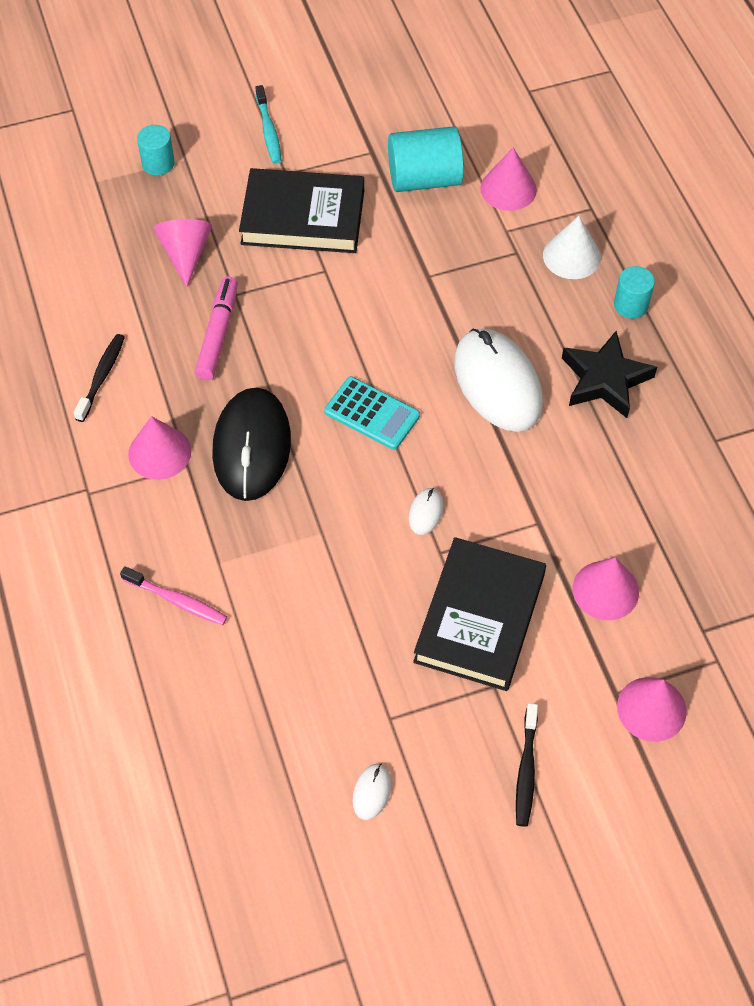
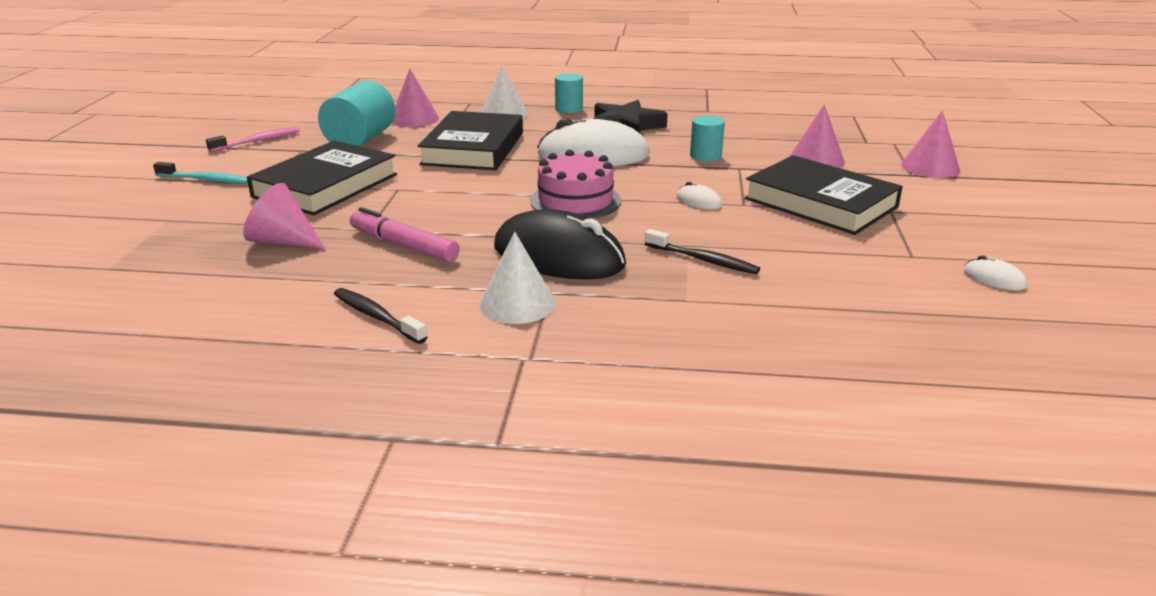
camera: 65 degrees left, 30 degrees down
(158, 163) = (148, 232): turquoise cylinder -> turquoise cylinder (705, 156)
(159, 452) = (517, 303): pink cone -> white cone
(177, 601) = (721, 332): pink toothbrush -> pink toothbrush (257, 141)
(372, 414) = (575, 201): turquoise calculator -> pink cake
(455, 277) = (473, 148): none -> black book
(526, 770) = (979, 215): black toothbrush -> black toothbrush (703, 260)

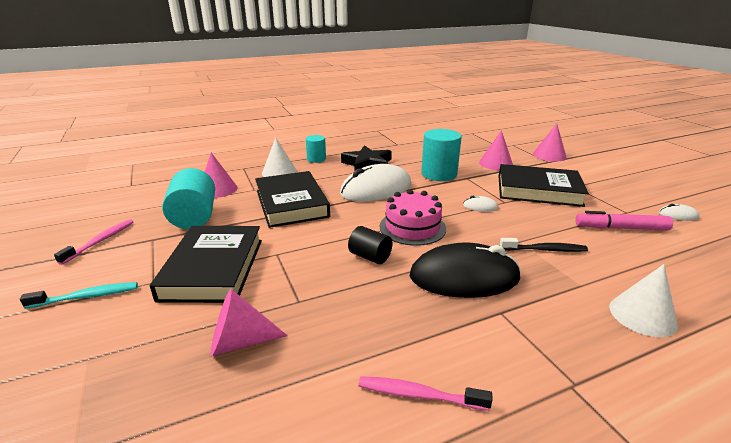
camera: 30 degrees left, 0 degrees up
(376, 317) = (419, 395): black toothbrush -> pink toothbrush
(404, 245) = (347, 307): pink marker -> pink marker (621, 228)
(485, 214) = (370, 257): none -> black cylinder
(517, 303) = (497, 332): white cone -> white cone (642, 315)
(705, 156) = (439, 174): turquoise cylinder -> turquoise cylinder, size x1.73

